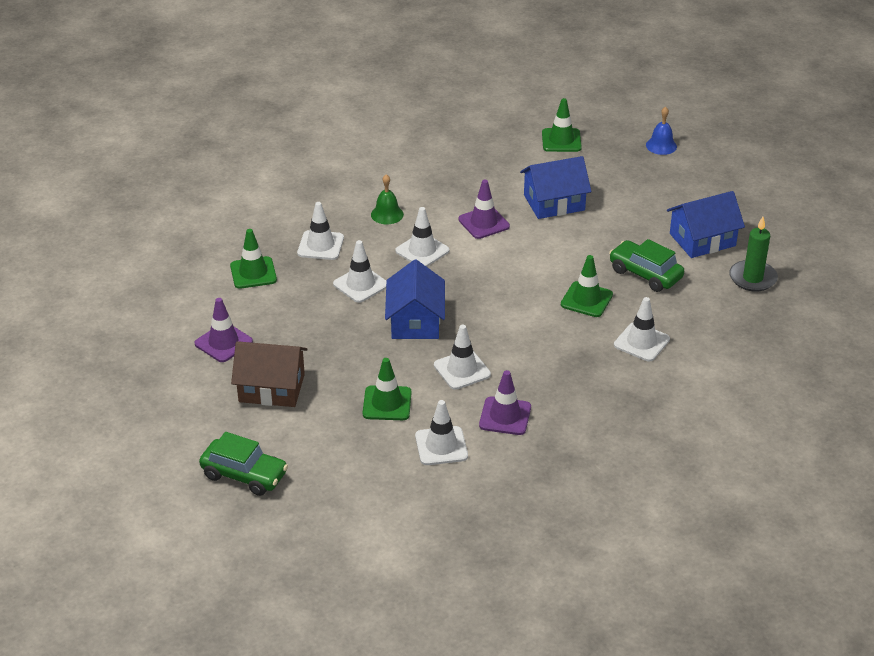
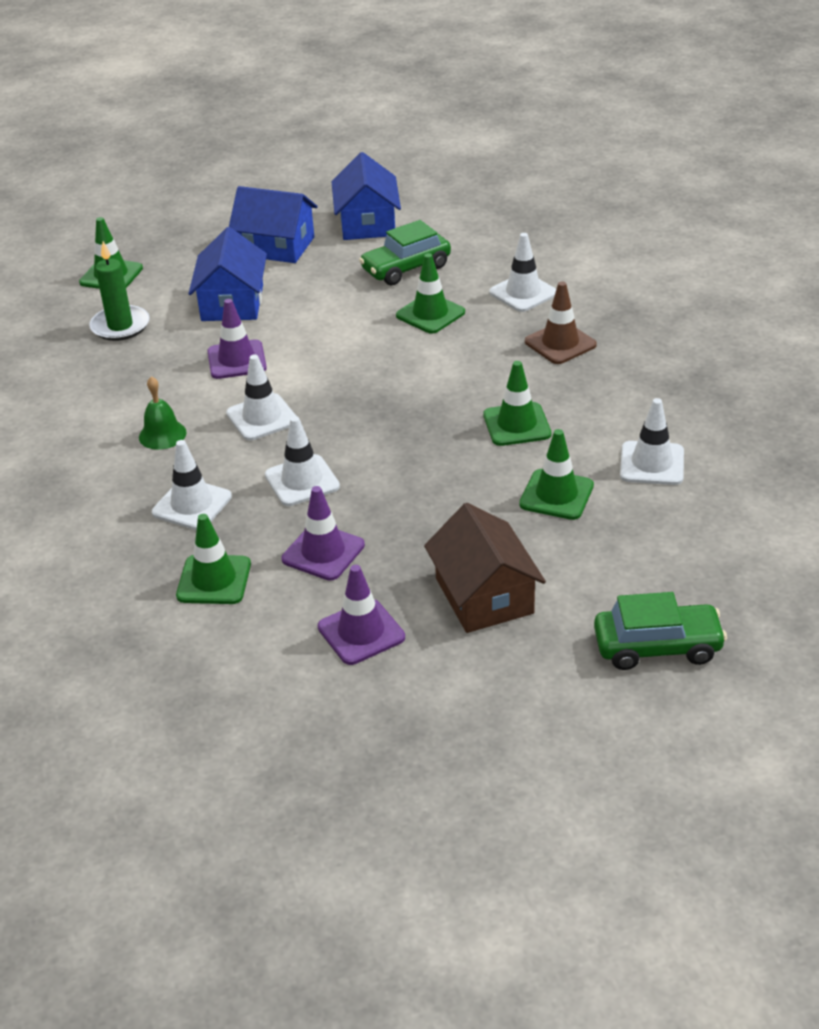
camera: 70 degrees left, 0 degrees up
(244, 475) = (657, 647): green car -> green car turned 45 degrees clockwise
(271, 388) = (484, 596): brown house -> brown house turned 45 degrees counterclockwise
(415, 321) = (404, 446): blue house -> blue house (276, 246)
(462, 370) = (517, 425): white traffic cone -> green traffic cone
(505, 416) = (614, 407): purple traffic cone -> purple traffic cone (323, 552)
(578, 374) = (560, 343): none -> brown traffic cone
(661, 146) = (177, 214): blue bell -> none
(752, 278) = (450, 208): green candle -> green candle (120, 326)

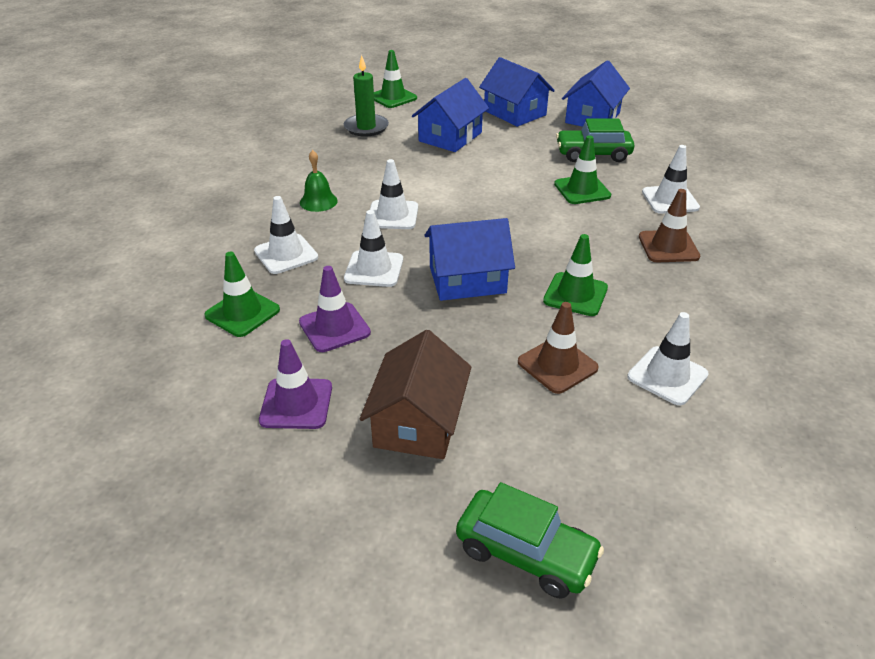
camera: 30 degrees right, 0 degrees up
(237, 360) = (415, 172): purple traffic cone -> none
(404, 452) = (467, 279): none -> blue house
(556, 495) = (557, 365): green traffic cone -> brown traffic cone

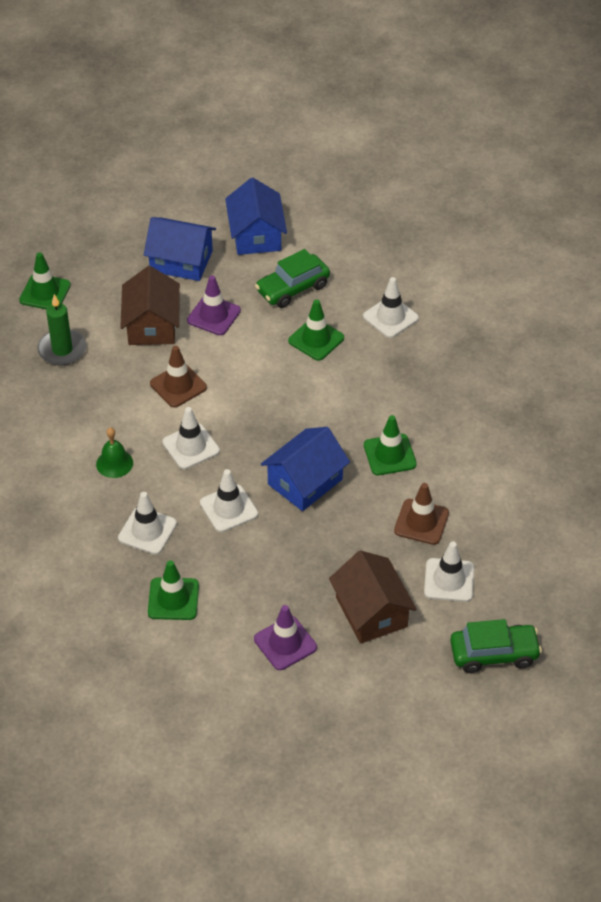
camera: 35 degrees left, 10 degrees up
(334, 327) = (251, 574): purple traffic cone -> purple traffic cone (214, 315)
(450, 137) = (152, 325): blue house -> brown house
(667, 376) = (492, 493): white traffic cone -> white traffic cone (449, 580)
(668, 247) = (421, 372): brown traffic cone -> brown traffic cone (178, 385)

